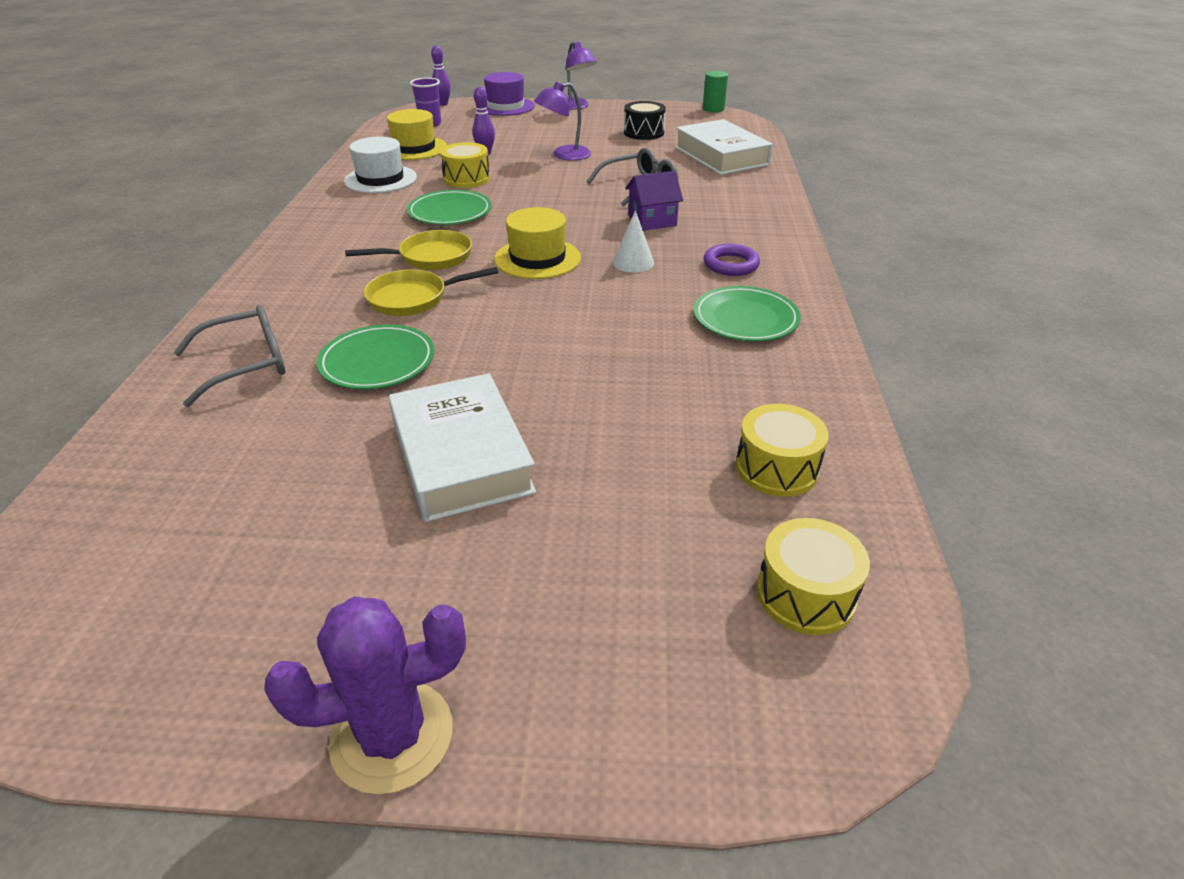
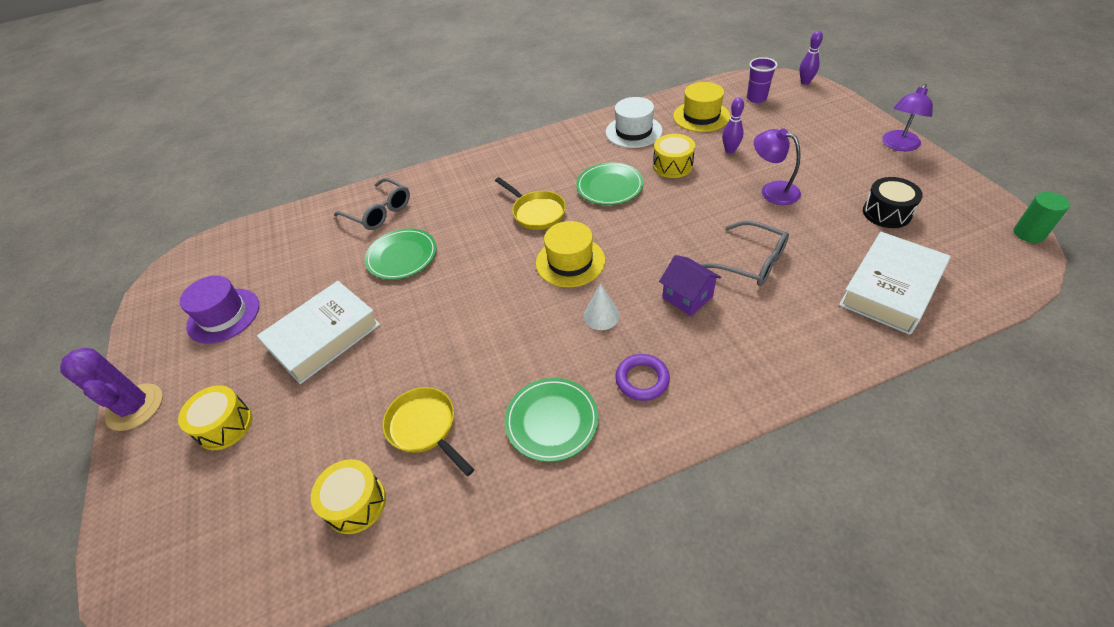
camera: 70 degrees right, 10 degrees up
(413, 299) = (479, 233): yellow pan -> yellow pan (425, 427)
(505, 107) = (843, 111): purple hat -> purple hat (223, 315)
(805, 594) = (235, 556): yellow drum -> yellow drum (225, 425)

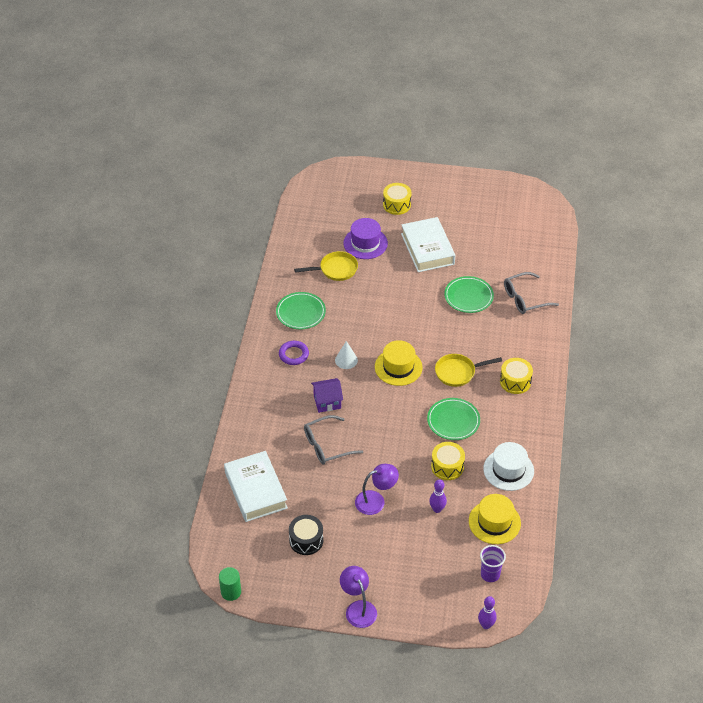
camera: 115 degrees right, 0 degrees up
(135, 407) = (436, 176): purple cactus -> none
(223, 315) = (479, 214): purple hat -> purple hat (365, 243)
(356, 503) = (316, 238): yellow drum -> yellow drum (515, 381)

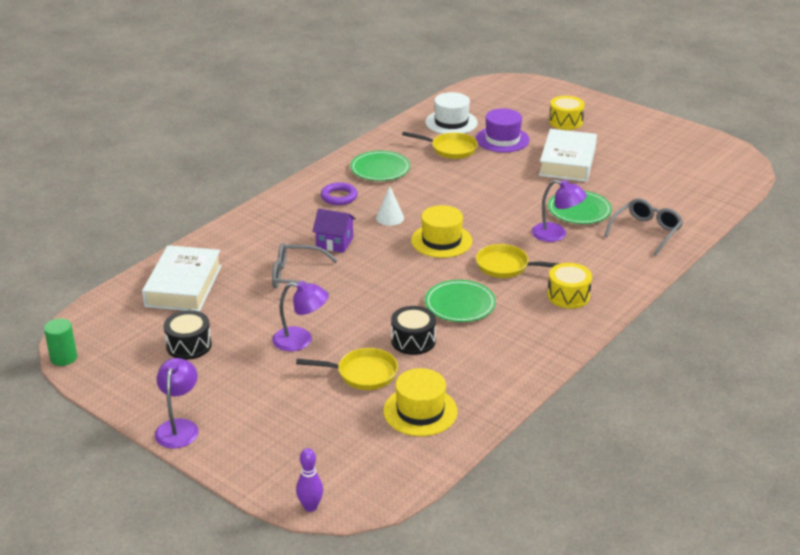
camera: 30 degrees right, 15 degrees down
(437, 509) = (363, 373): purple bowling pin -> yellow pan
(447, 466) = (413, 341): yellow drum -> black drum
(469, 327) = (556, 234): none -> purple lamp
(490, 574) = (365, 459): purple cup -> none
(508, 470) = (485, 370): white hat -> white hat (451, 122)
(525, 299) = (646, 231): grey glasses -> grey glasses turned 120 degrees clockwise

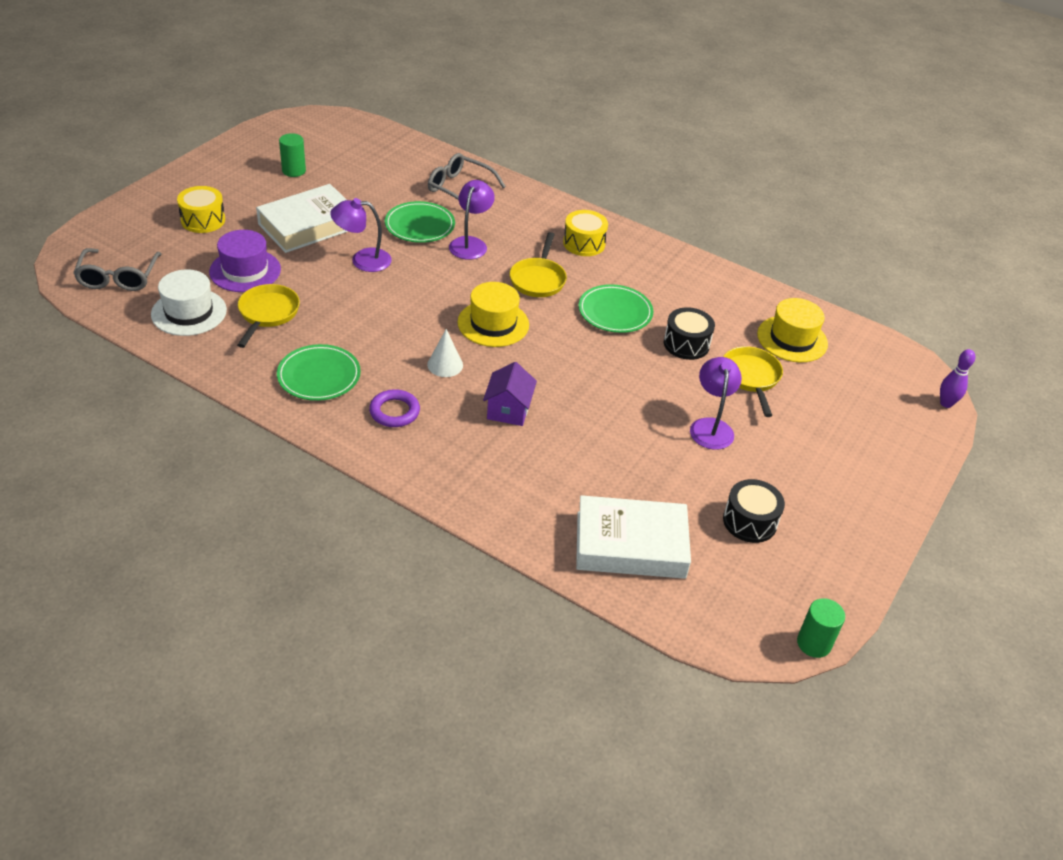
camera: 100 degrees left, 10 degrees up
(179, 427) = (887, 509): purple lamp -> purple lamp (362, 260)
(296, 276) = (588, 439): grey glasses -> grey glasses (118, 277)
(567, 162) = (308, 226): white book -> white book turned 45 degrees counterclockwise
(649, 154) = (294, 171): none -> green cylinder

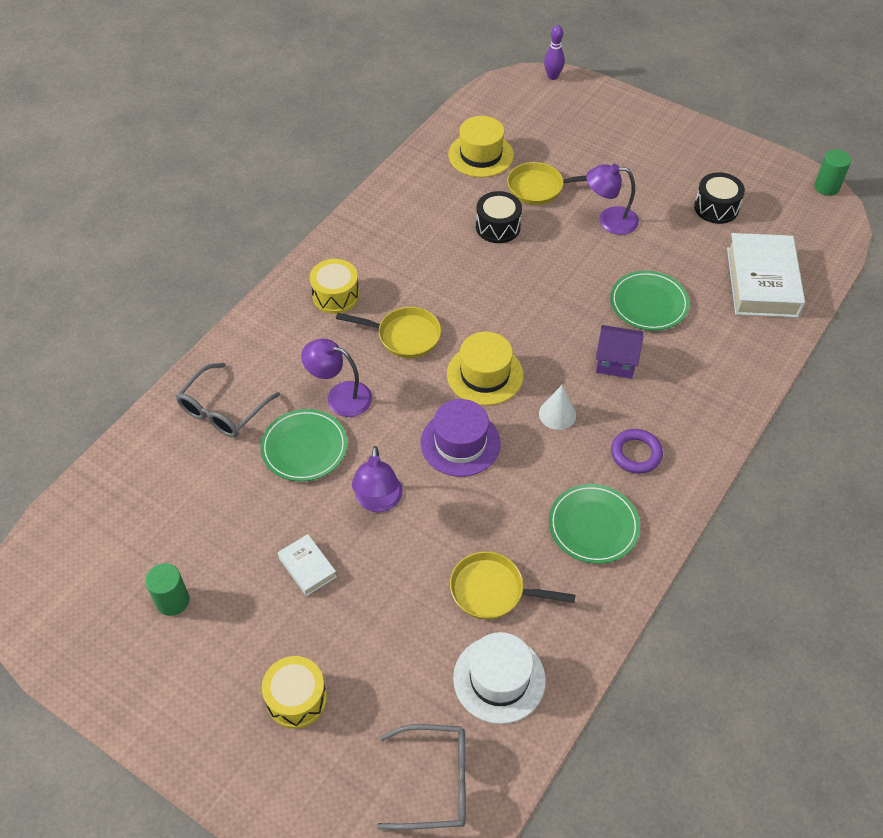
camera: 85 degrees left, 10 degrees up
(245, 271) = (409, 628): purple hat -> purple hat (460, 443)
(308, 226) = (307, 567): white book -> white book, size x0.48
(615, 312) = (454, 276): green plate -> green plate (648, 303)

